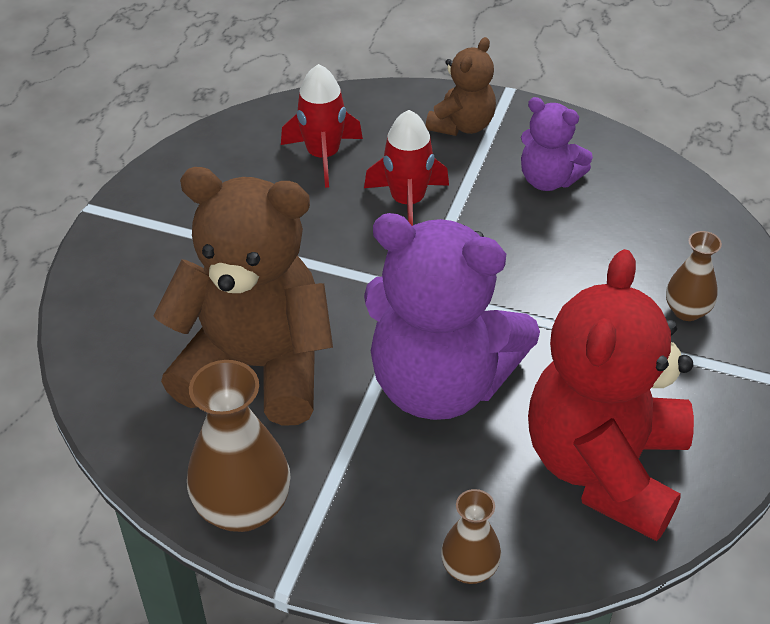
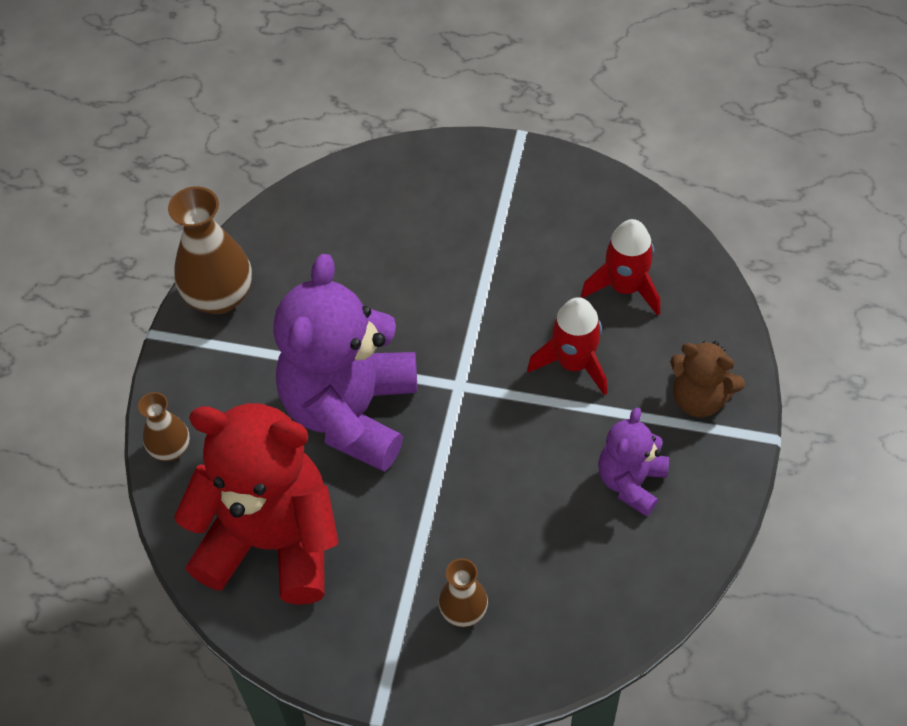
camera: 85 degrees right, 10 degrees up
(256, 366) = (356, 281): brown teddy bear -> none

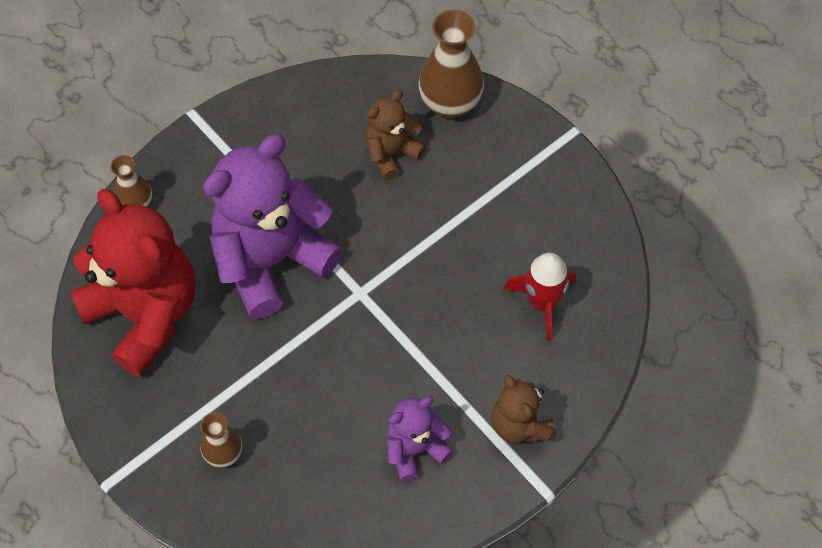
camera: 35 degrees right, 5 degrees up
(219, 297) = (256, 116): brown vase -> brown vase (450, 103)
(377, 249) = (391, 153): none -> brown teddy bear
(573, 363) = (453, 333): red rocket -> none

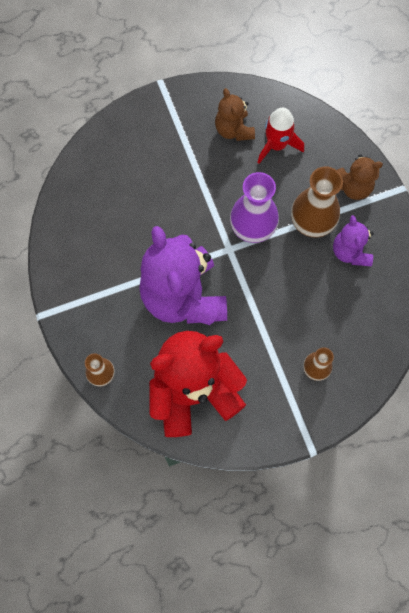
camera: 70 degrees left, 10 degrees up
(391, 153) = (131, 195): brown teddy bear -> brown teddy bear (233, 130)
(402, 311) = (252, 228): none -> purple vase
(450, 103) = (107, 146): brown vase -> brown vase (312, 222)

